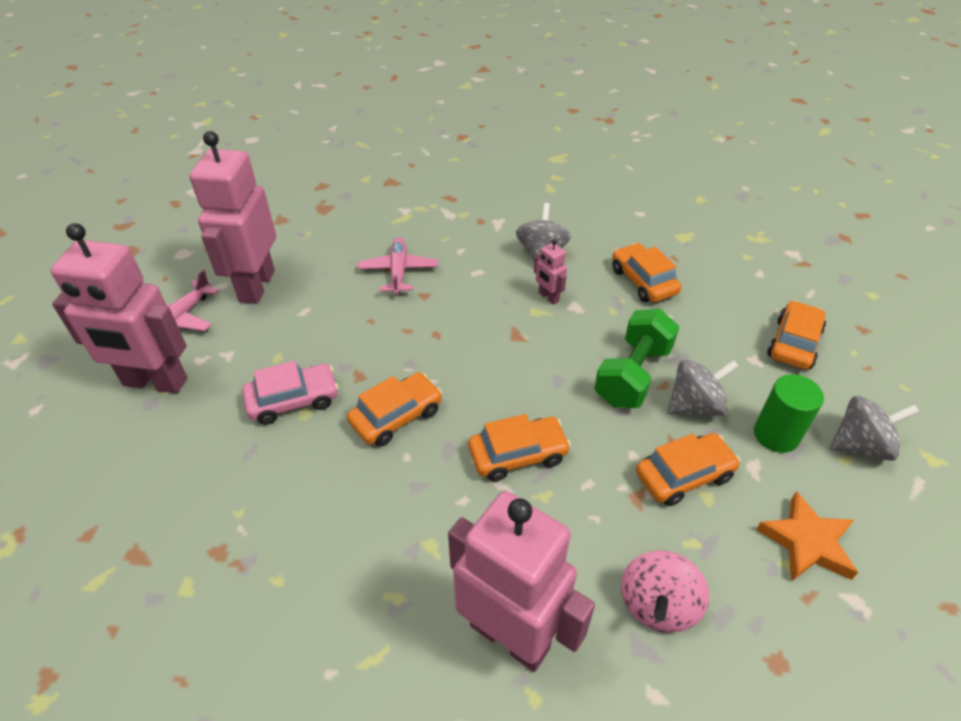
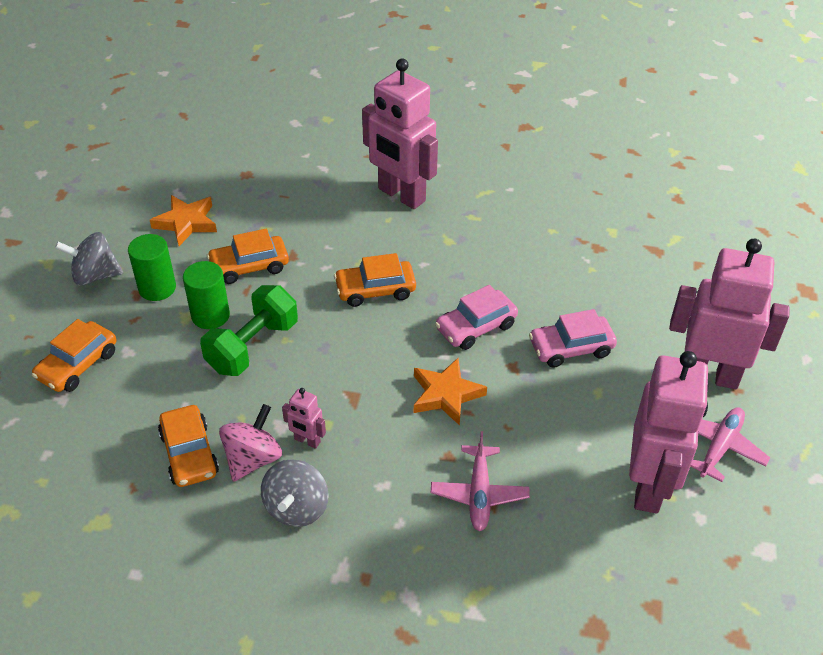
camera: 175 degrees left, 0 degrees up
(396, 416) = (476, 327): orange car -> pink car
(428, 343) = (446, 394): none -> orange star
(548, 297) = (307, 441): pink robot -> pink robot turned 150 degrees clockwise
(657, 605) = (304, 201): pink spinning top -> pink spinning top (253, 459)
(695, 405) = (210, 315): grey spinning top -> green cylinder

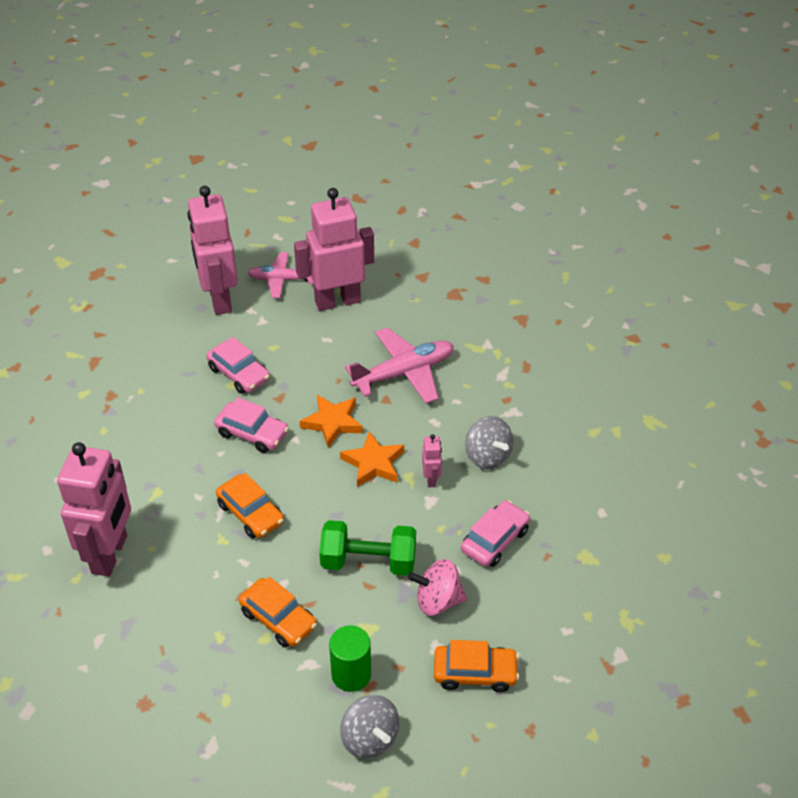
camera: 120 degrees left, 0 degrees up
(186, 223) = (250, 709): orange star -> orange star (373, 463)
(189, 454) = (495, 540): orange car -> pink car
(210, 315) = (356, 611): green cylinder -> none
(253, 459) = (470, 501): pink spinning top -> pink spinning top (438, 601)
(296, 508) = (487, 456): grey spinning top -> grey spinning top turned 75 degrees clockwise
(479, 494) = (404, 373): pink plane -> pink plane, size x1.53

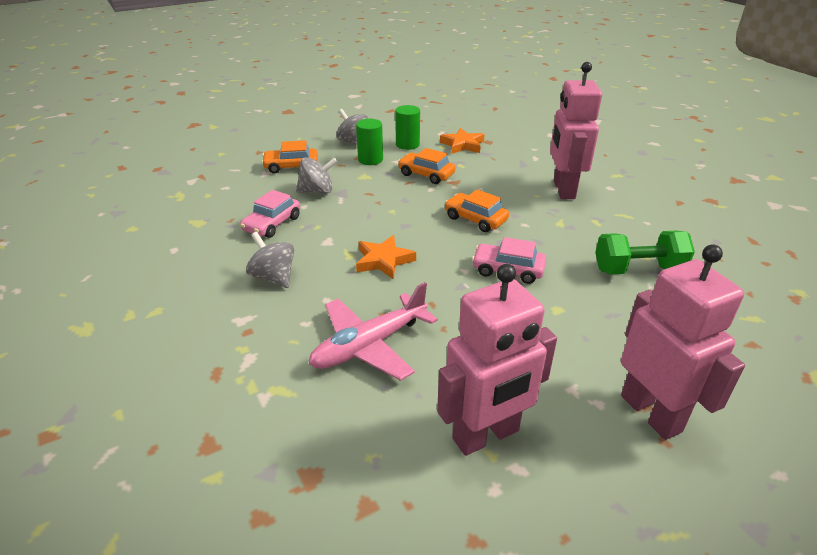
camera: 170 degrees right, 10 degrees down
(239, 374) = (557, 321): pink car -> none
(281, 714) = (407, 144): none -> green cylinder
(282, 280) = (586, 462): pink plane -> none
(332, 423) = (434, 287): orange star -> orange star (462, 145)
(368, 562) = (372, 204): green dumbbell -> green dumbbell (638, 269)
(431, 479) = (328, 255): pink robot -> none
(438, 601) = (317, 191): pink spinning top -> grey spinning top

